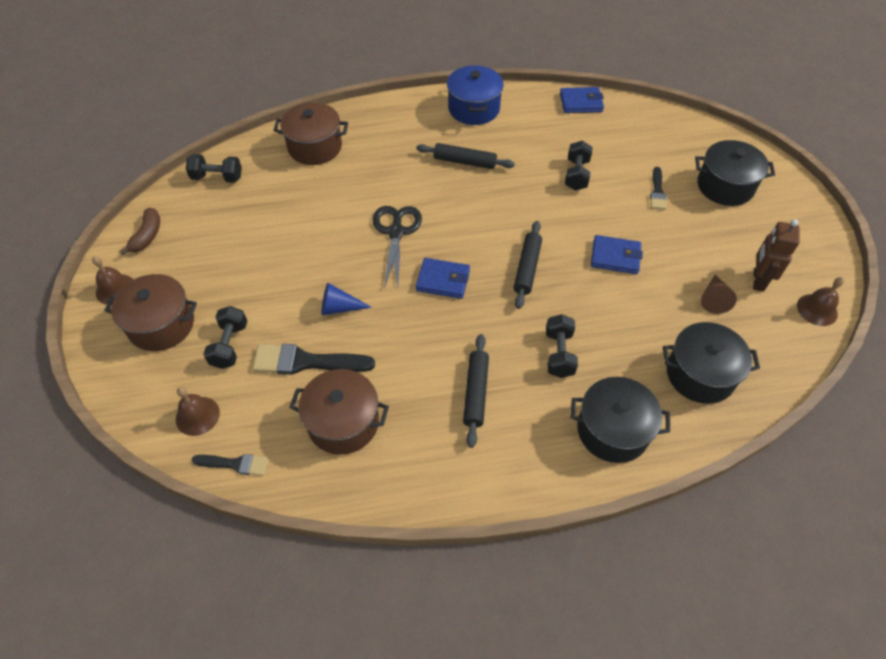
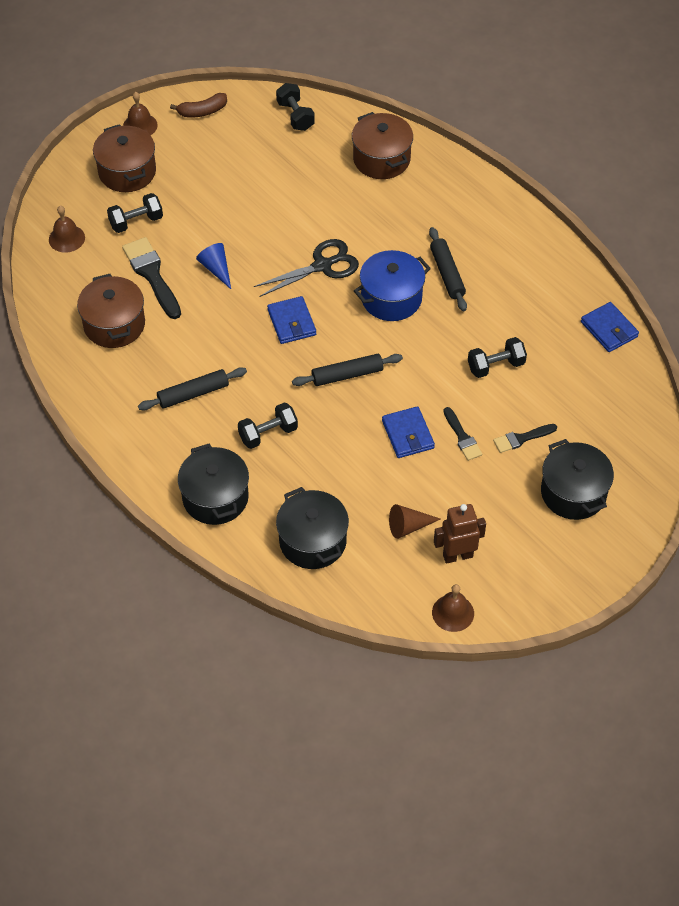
camera: 60 degrees right, 0 degrees up
(235, 464) = (43, 281): black brush -> black brush (462, 437)
(474, 109) = (528, 248): blue pot -> blue pot (391, 298)

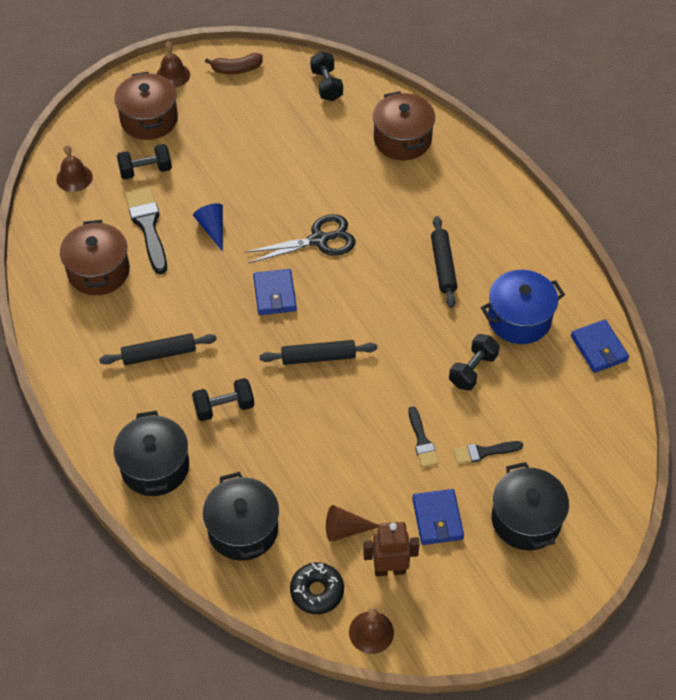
camera: 10 degrees right, 0 degrees up
(391, 298) = (381, 283): blue pot -> blue pot (519, 319)
(395, 585) = (317, 591): none -> black donut
(408, 434) = (366, 430): blue wallet -> blue wallet (437, 519)
(496, 366) = (473, 370): black dumbbell -> black dumbbell turned 45 degrees counterclockwise

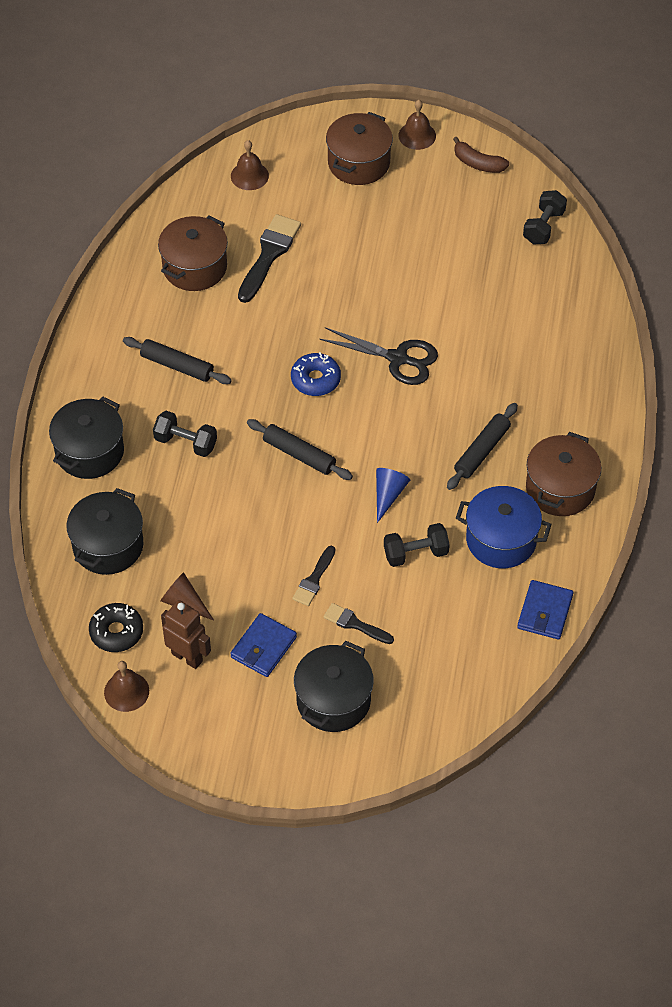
camera: 40 degrees right, 0 degrees up
(145, 170) = (313, 206): black dumbbell -> none
(212, 228) = (319, 291): blue cone -> blue cone (388, 495)
(275, 294) = (315, 379): blue wallet -> blue donut
(402, 139) = (561, 318): brown pot -> brown pot (560, 488)

